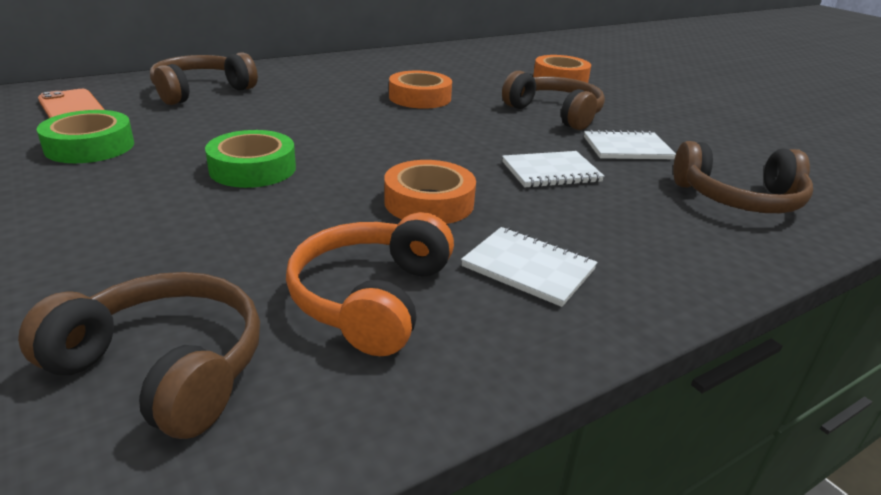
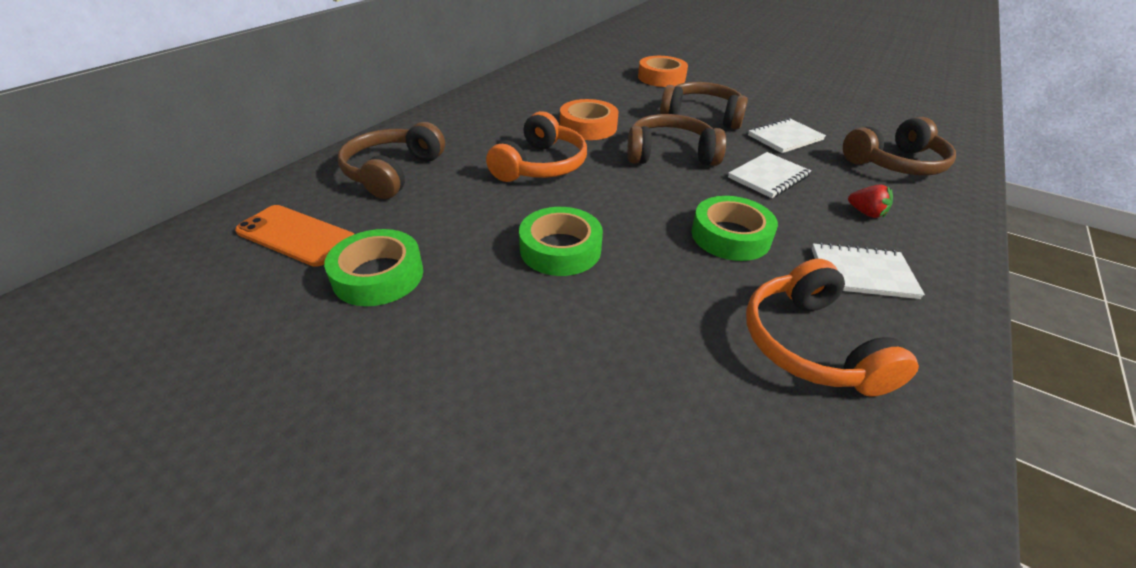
camera: 25 degrees left, 10 degrees up
(164, 367) = (768, 481): brown headphones -> brown headphones (670, 154)
(330, 113) = (541, 165): none -> orange headphones
(429, 202) = (730, 236): orange tape -> green tape
(621, 226) = (866, 213): none -> red strawberry

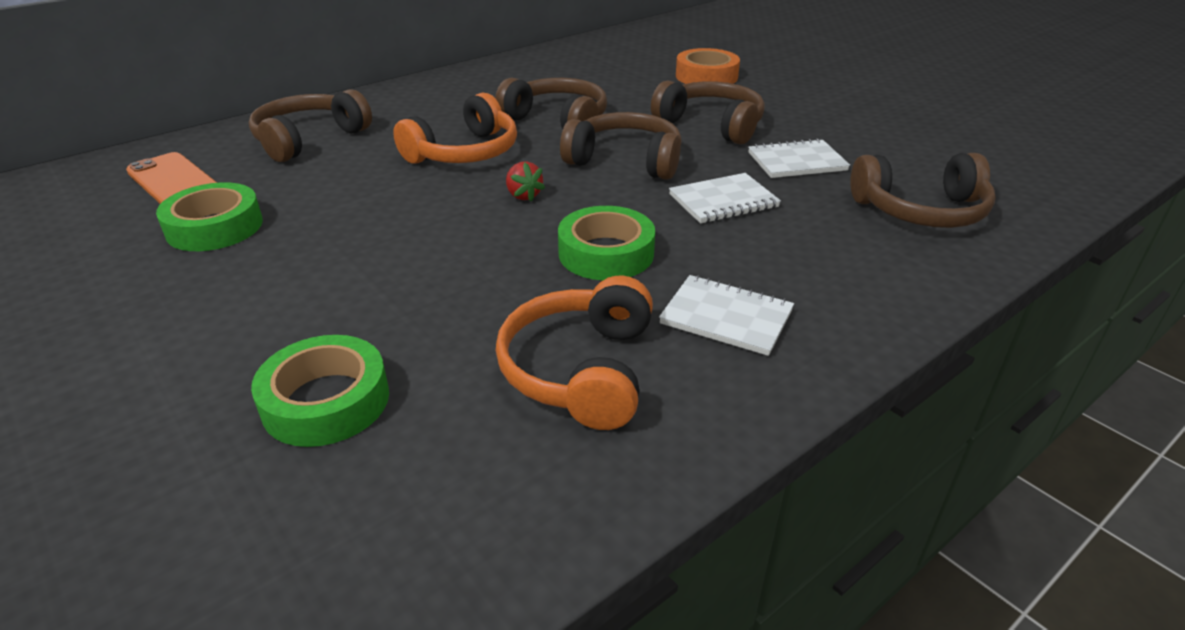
camera: 20 degrees right, 5 degrees down
(560, 249) = (406, 234): green tape -> green tape (326, 401)
(588, 127) = (558, 120): orange tape -> brown headphones
(866, 213) = (808, 258): red strawberry -> red strawberry (523, 195)

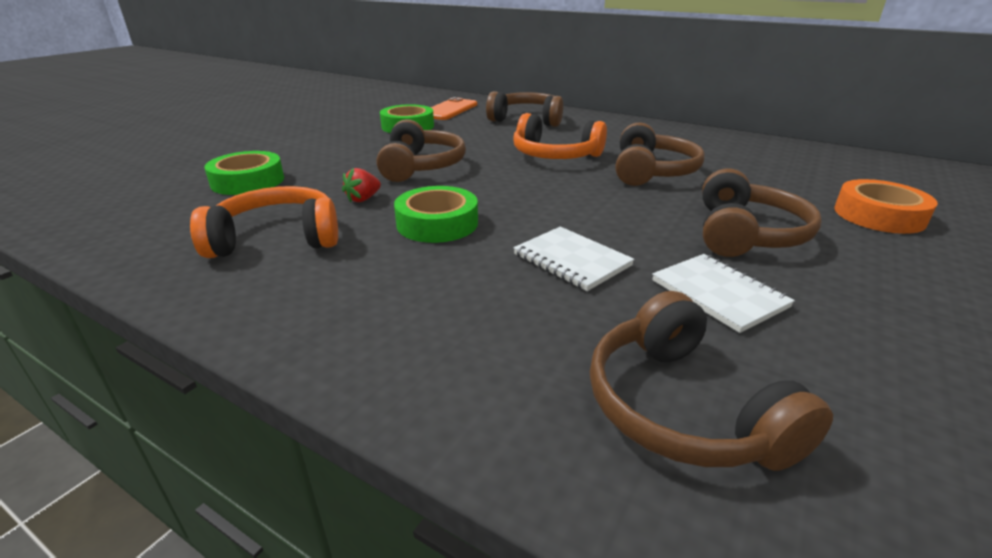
camera: 70 degrees right, 5 degrees down
(523, 195) = (506, 183): red strawberry -> red strawberry (363, 199)
(625, 160) = (607, 207): brown headphones -> brown headphones (421, 166)
(726, 317) = (357, 285): white notebook -> none

